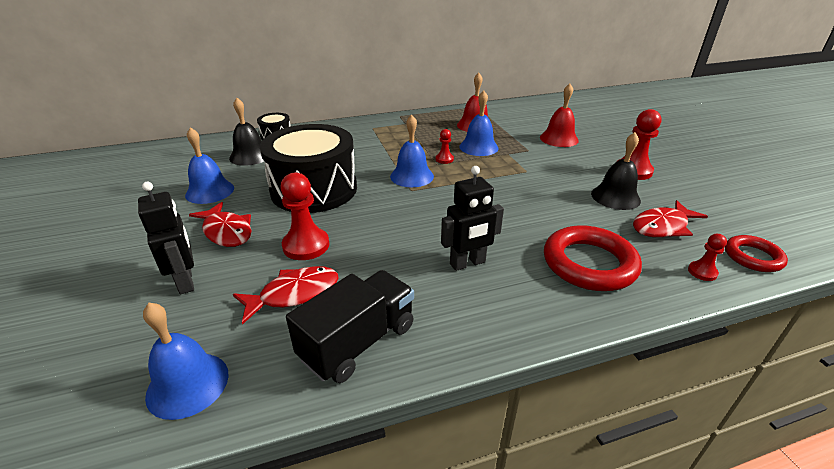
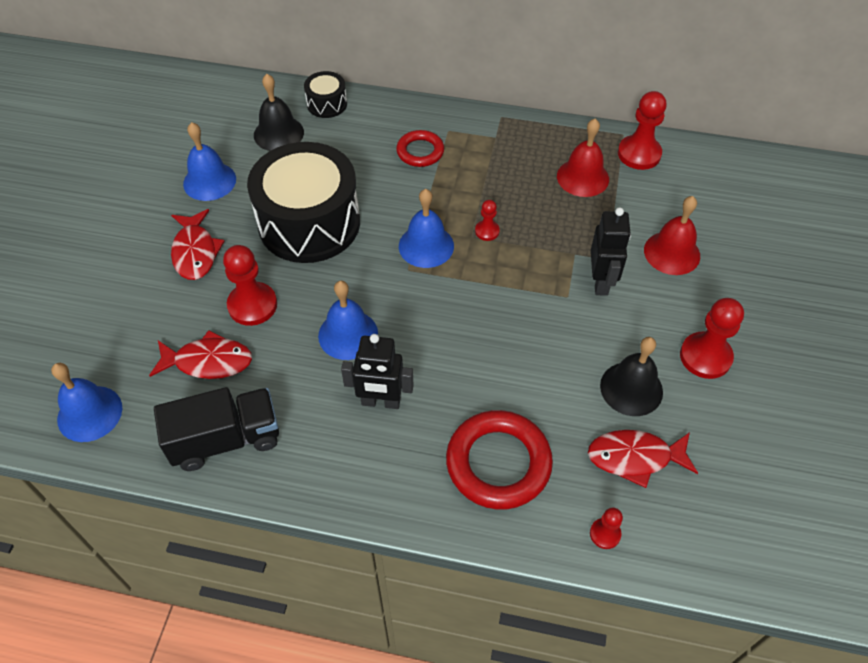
camera: 30 degrees right, 20 degrees up
(186, 281) = (134, 303): black robot -> black robot (601, 282)
(478, 147) = (548, 225): blue bell -> blue bell (348, 334)
(493, 111) = (639, 154): none -> red pawn
(753, 257) = (687, 547): red ring -> red ring (420, 152)

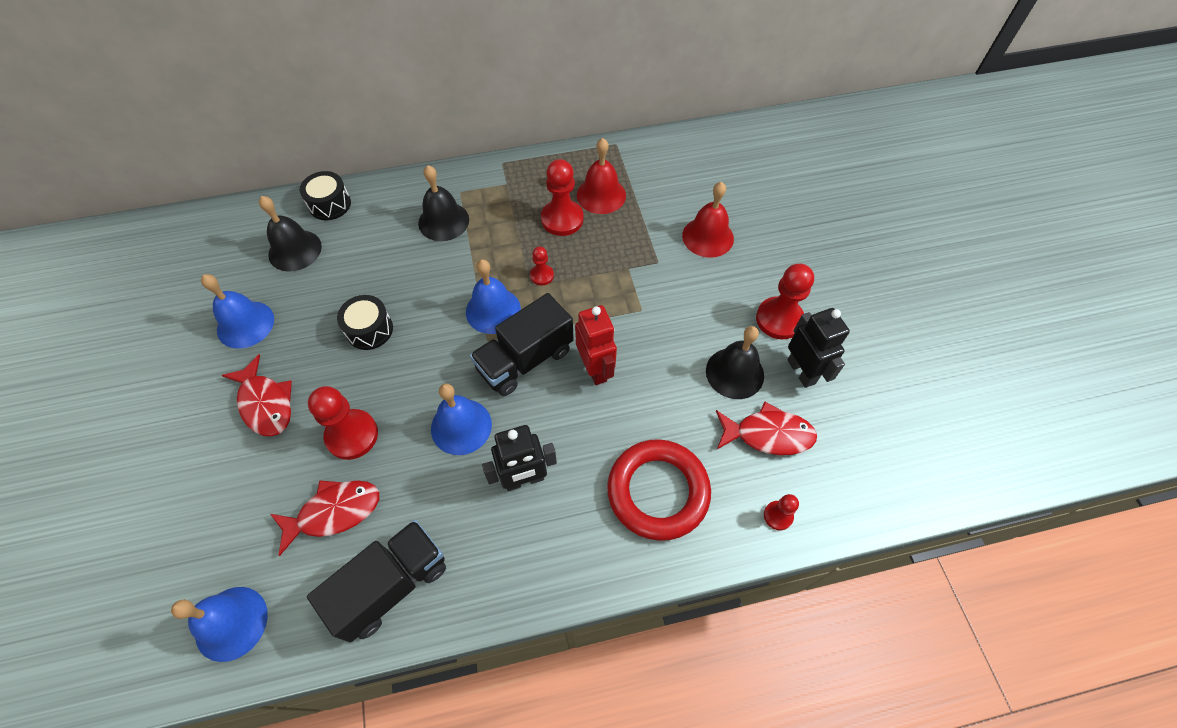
camera: 25 degrees left, 5 degrees up
(309, 223) = (369, 330): black drum -> black drum, size x0.44
(420, 152) = (443, 221): red ring -> black bell
(433, 300) = (525, 360): none -> black truck
(495, 332) = (595, 369): none -> red robot
(601, 282) = (663, 285): black robot -> black robot (801, 371)
(635, 458) = (768, 434): red fish -> red fish turned 150 degrees counterclockwise
(639, 154) = (638, 157): red pawn -> red pawn (562, 219)

